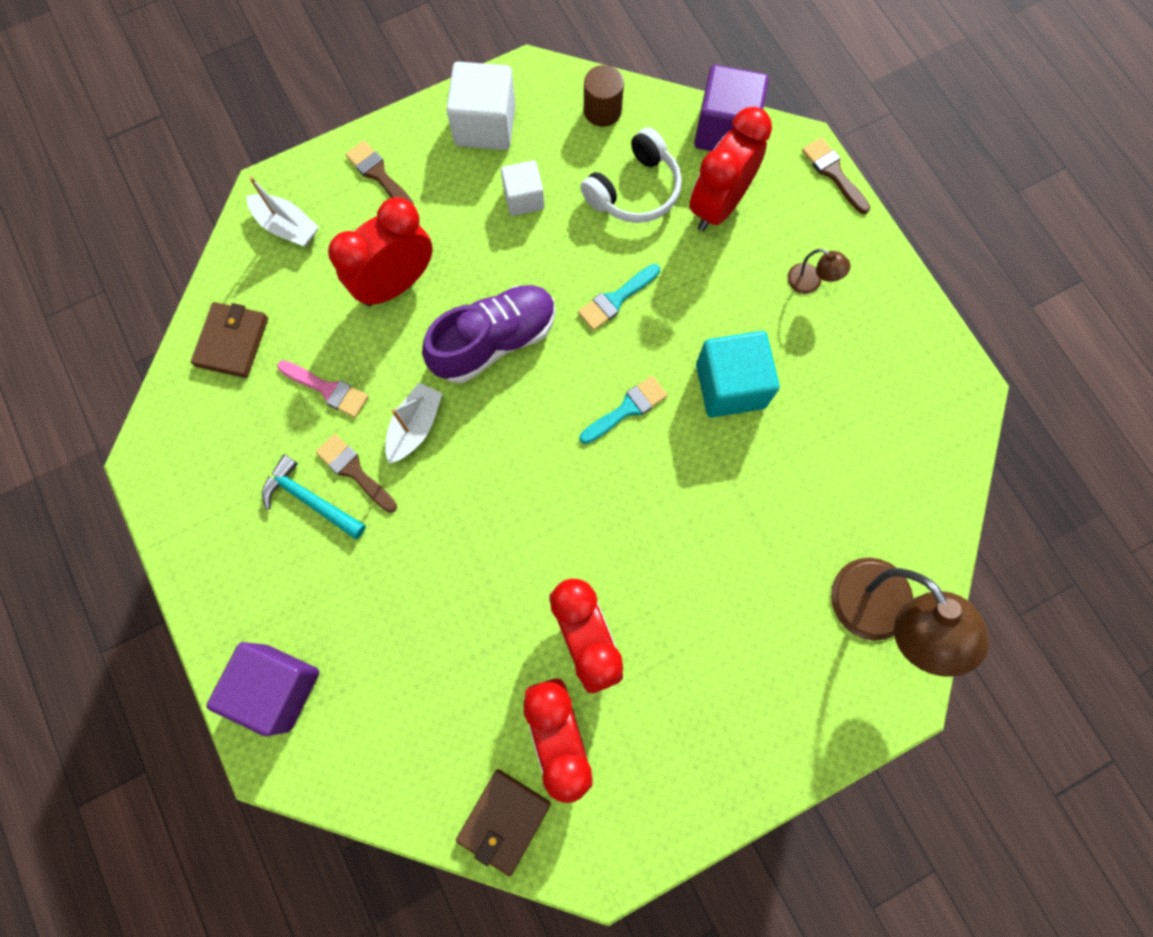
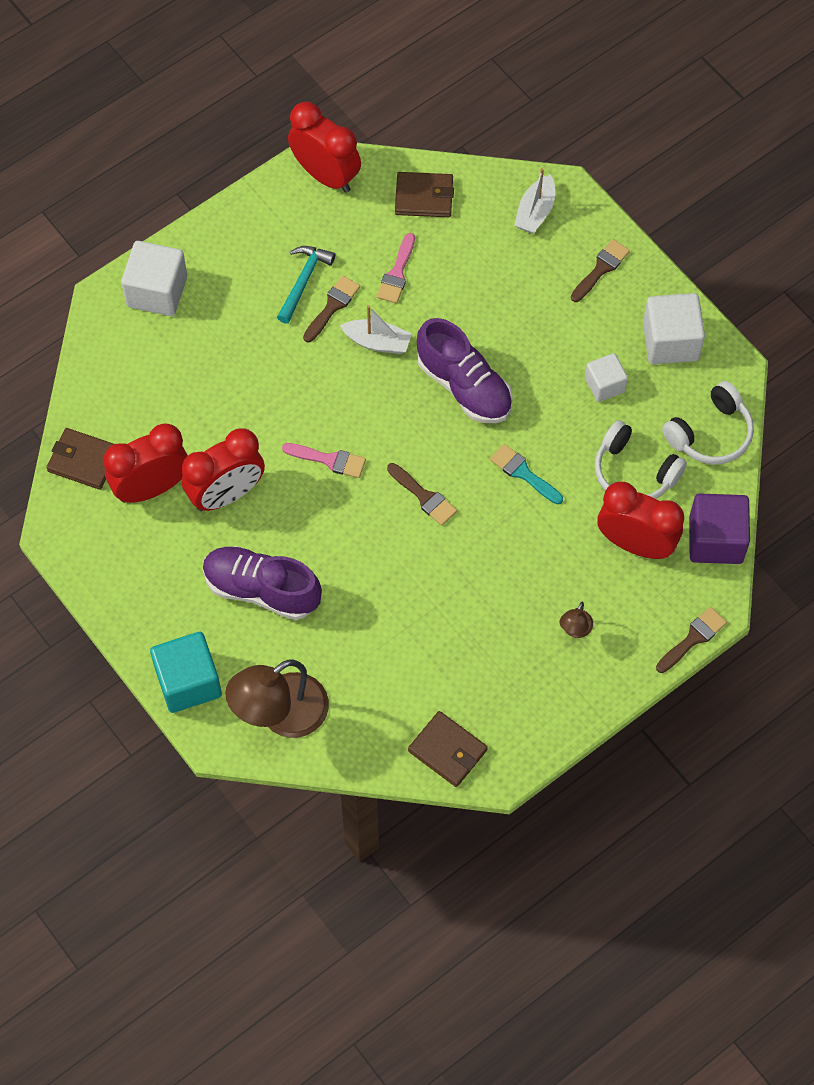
camera: 80 degrees right, 10 degrees down
(277, 687) = (157, 291): purple cube -> white cube
(396, 284) = (501, 303): red clock -> red clock (326, 175)
(561, 508) = (329, 460): none -> pink brush
(602, 110) = (710, 434): brown cylinder -> white headphones
(627, 409) = (424, 496): turquoise brush -> brown brush
(719, 614) = (261, 590): none -> purple shoe
(730, 386) = (461, 574): turquoise cube -> turquoise cube (188, 682)
(939, 437) = (447, 750): none -> brown wallet

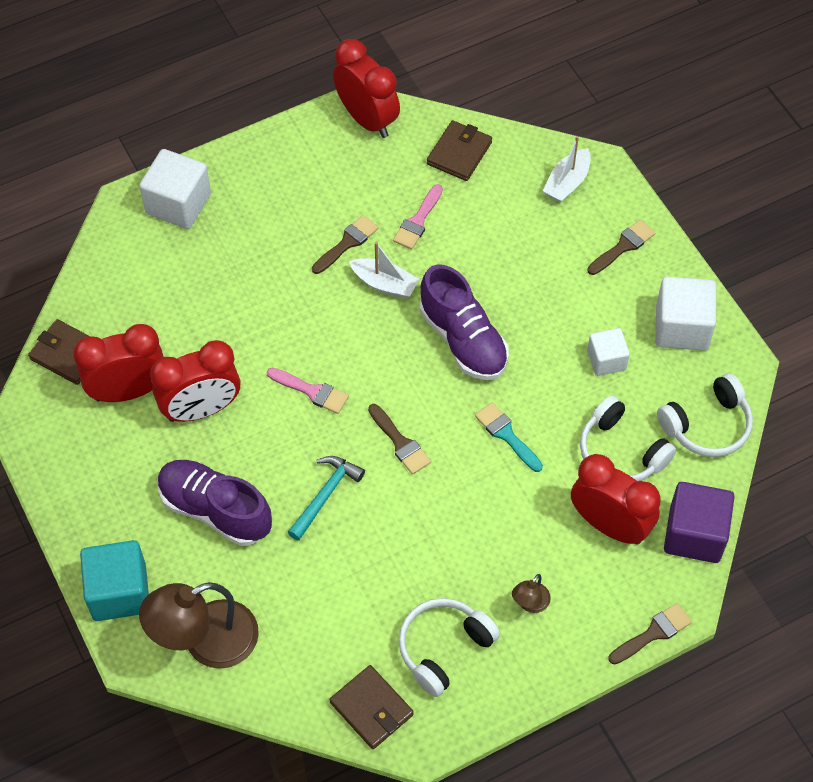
camera: 10 degrees right, 5 degrees down
(303, 281) = (324, 215): turquoise hammer -> turquoise hammer (325, 495)
(424, 197) = (459, 153): brown wallet -> brown wallet turned 75 degrees counterclockwise
(503, 684) = (443, 648): none -> white headphones

